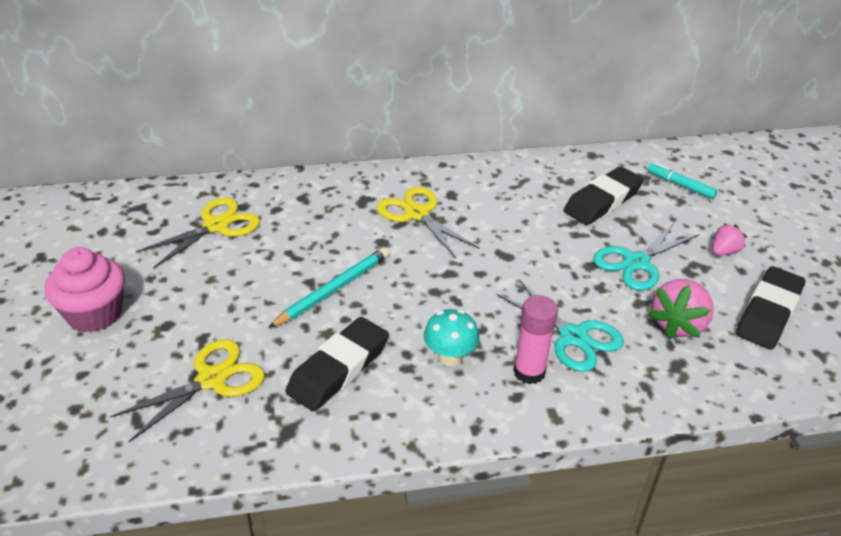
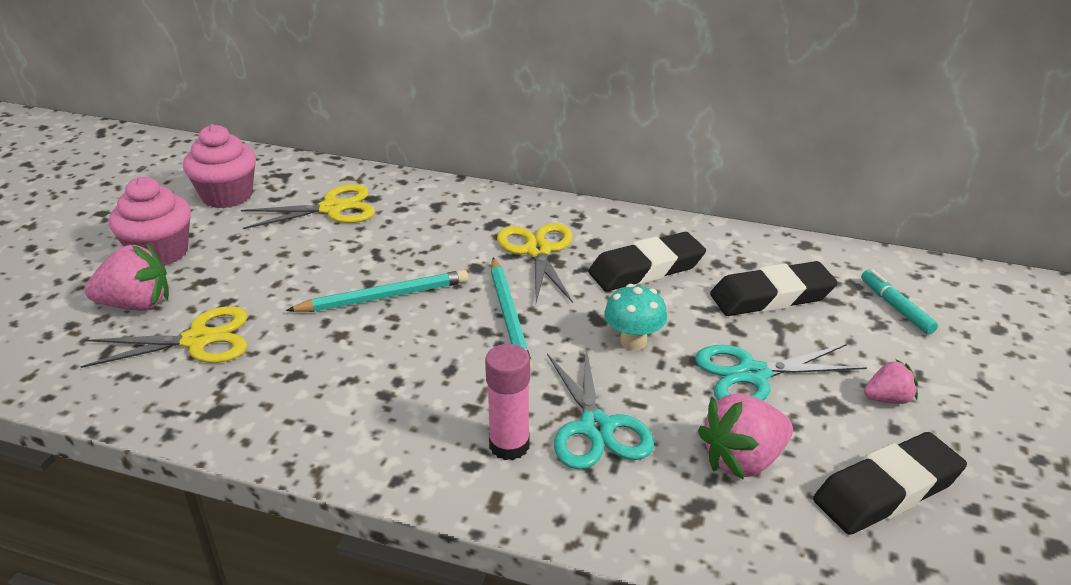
camera: 30 degrees right, 5 degrees down
(105, 242) = (227, 196): none -> pink cupcake
(121, 368) = (136, 304): none -> pink strawberry
(338, 369) = (317, 371): black eraser -> black eraser (646, 269)
(443, 274) = (509, 317): none -> turquoise pencil
(449, 357) = (438, 399): turquoise mushroom -> turquoise mushroom (633, 341)

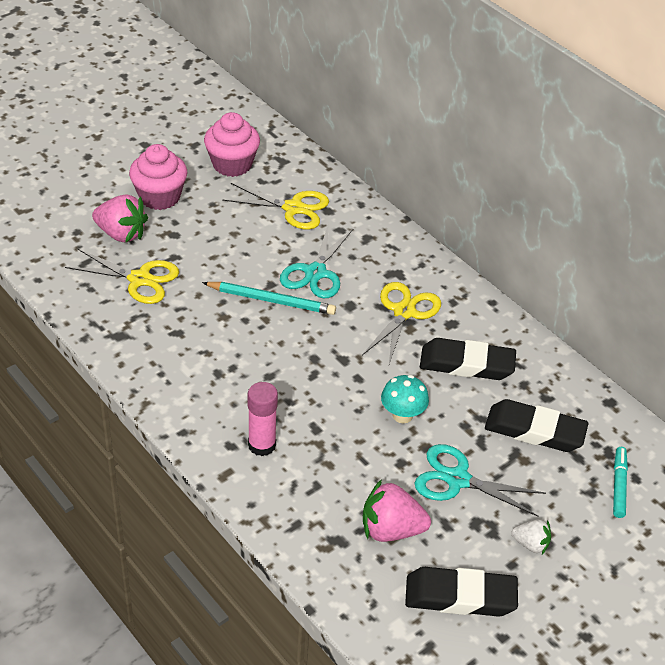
camera: 30 degrees right, 10 degrees up
(509, 317) = (338, 356): turquoise pencil -> none
(596, 428) = (322, 461): turquoise scissors -> turquoise scissors (315, 273)
(888, 399) = (531, 544): pink strawberry -> white strawberry

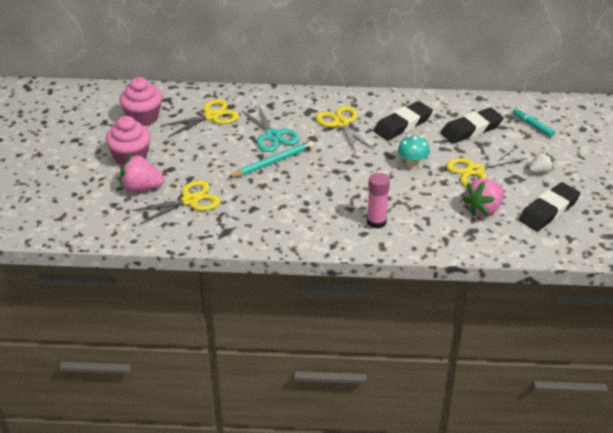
camera: 45 degrees left, 5 degrees down
(121, 234) = (141, 188): pink strawberry -> pink strawberry turned 150 degrees counterclockwise
(457, 479) = (475, 170): turquoise scissors -> yellow scissors

